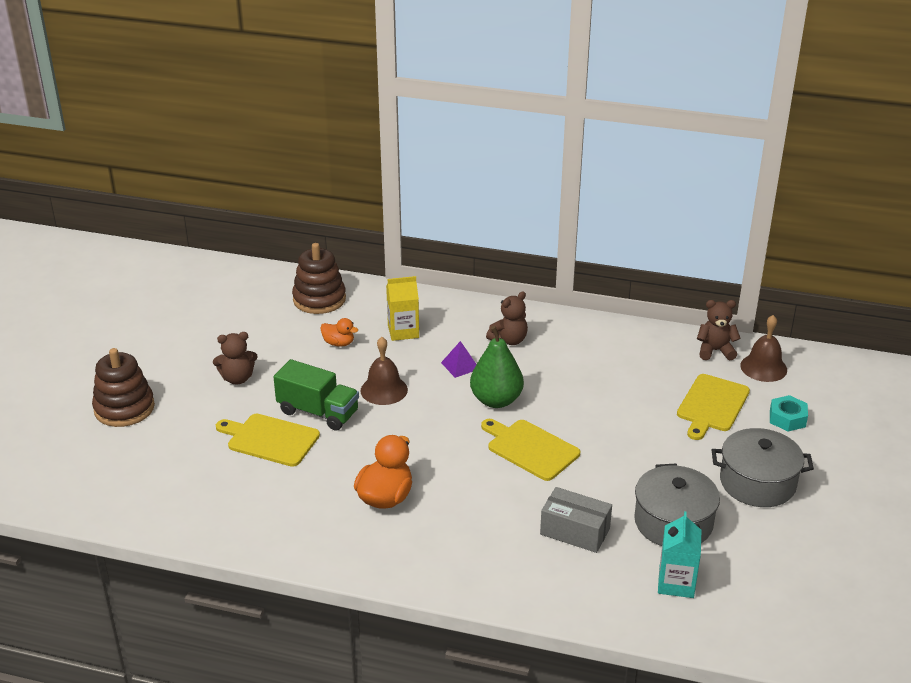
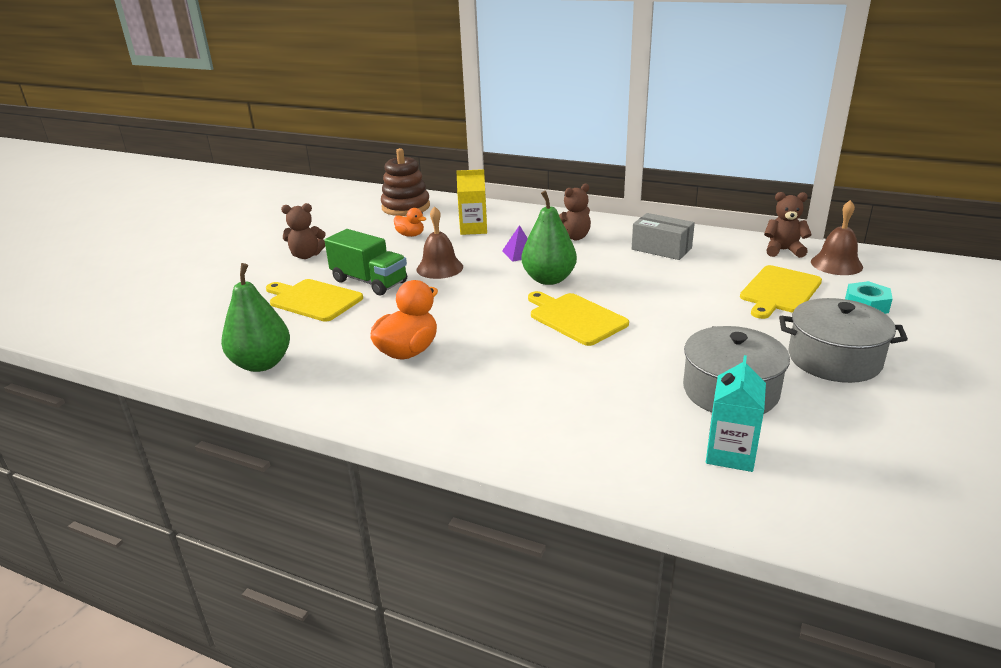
camera: 10 degrees right, 5 degrees down
(124, 408) = (192, 272): brown stacking toy -> none
(253, 520) = (261, 364): none -> green pear
(575, 531) = (610, 393): grey box -> grey box (661, 249)

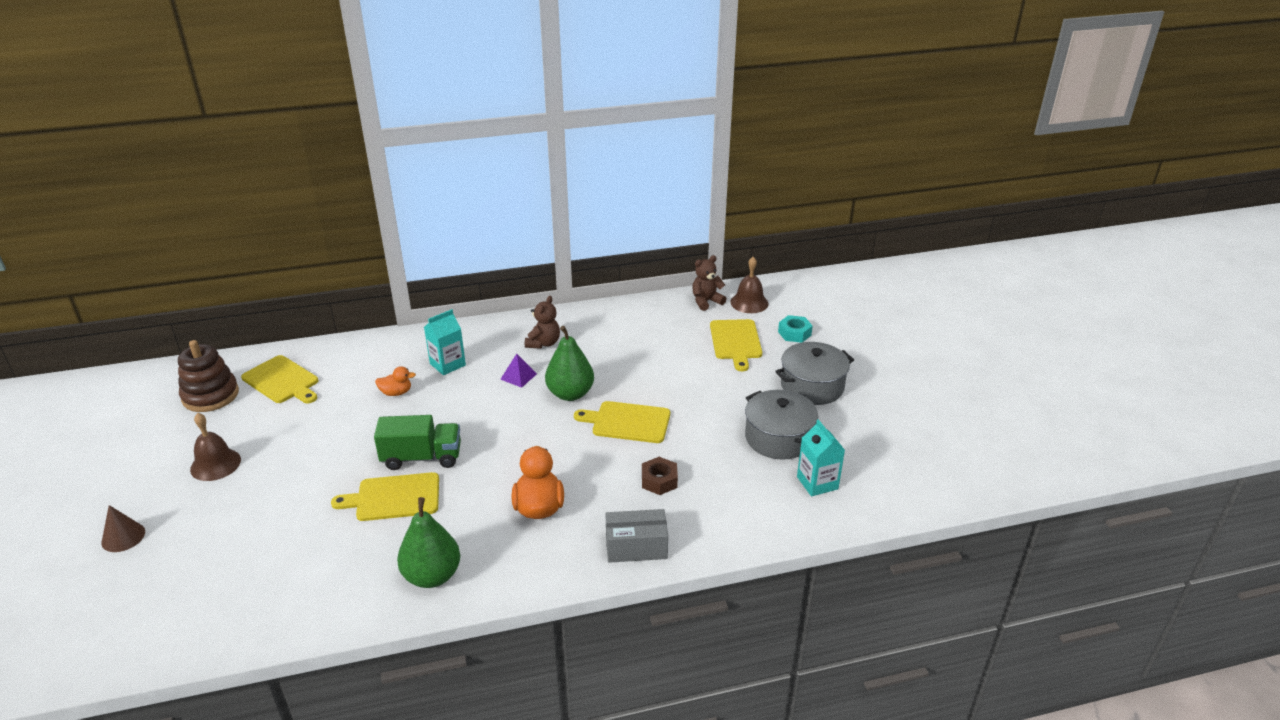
camera: 40 degrees left, 5 degrees up
(135, 259) = (123, 537): none -> brown cone
(306, 255) = (321, 455): brown teddy bear -> none
(346, 205) = (282, 381): none -> yellow cutting board
(406, 207) = (349, 361): brown stacking toy -> brown stacking toy (210, 395)
(439, 268) = (467, 418): brown bell -> brown bell (215, 464)
(473, 229) = (447, 364): yellow carton -> turquoise carton
(545, 376) = (659, 481): none -> brown nut
(661, 249) = (623, 330): grey box -> grey box (636, 547)

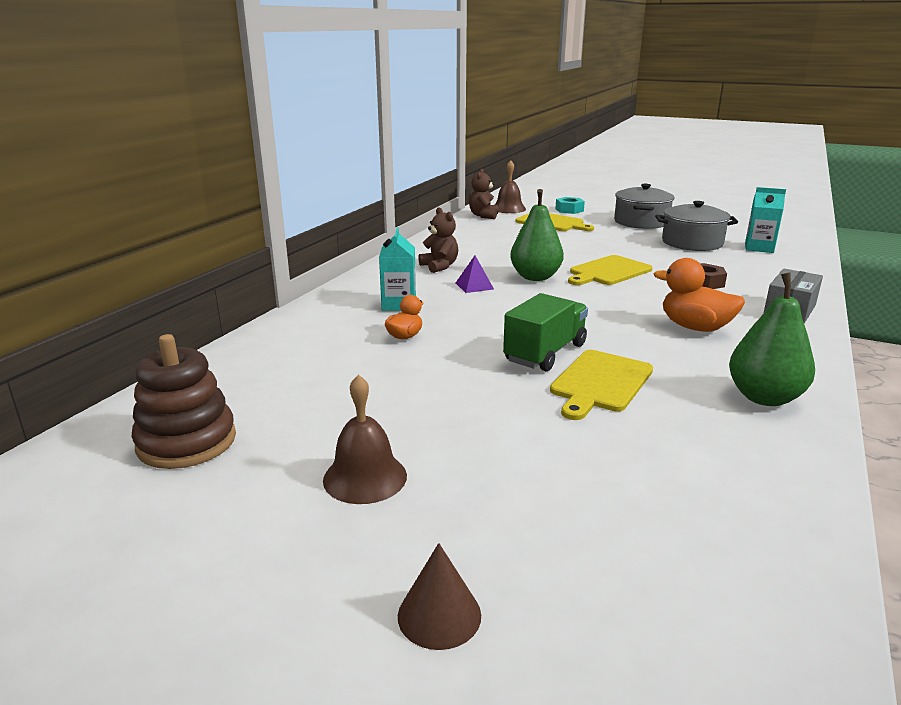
camera: 50 degrees left, 10 degrees down
(282, 381) = (256, 387): yellow cutting board -> none

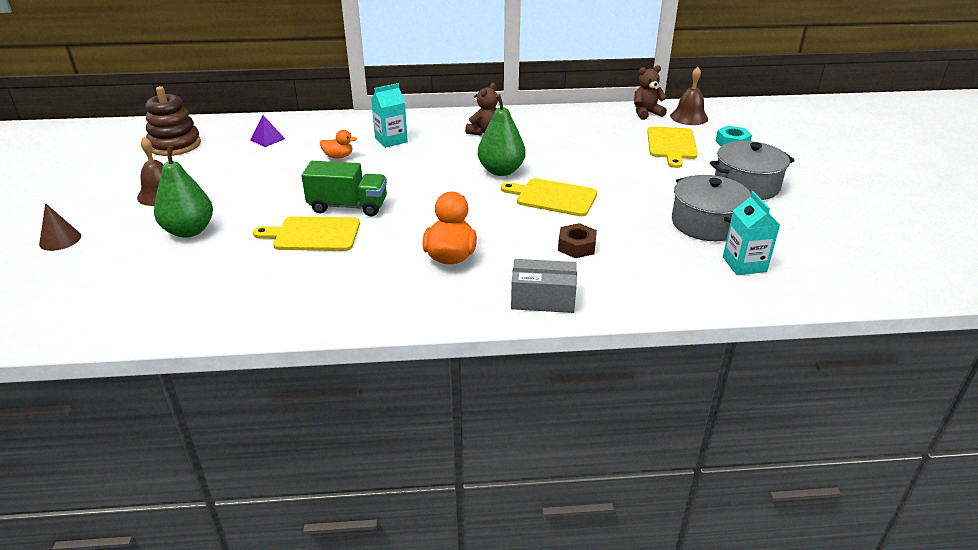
camera: 60 degrees right, 10 degrees up
(474, 286) = (455, 154): purple pyramid -> purple pyramid (267, 139)
(764, 397) = (331, 301): green pear -> green pear (189, 231)

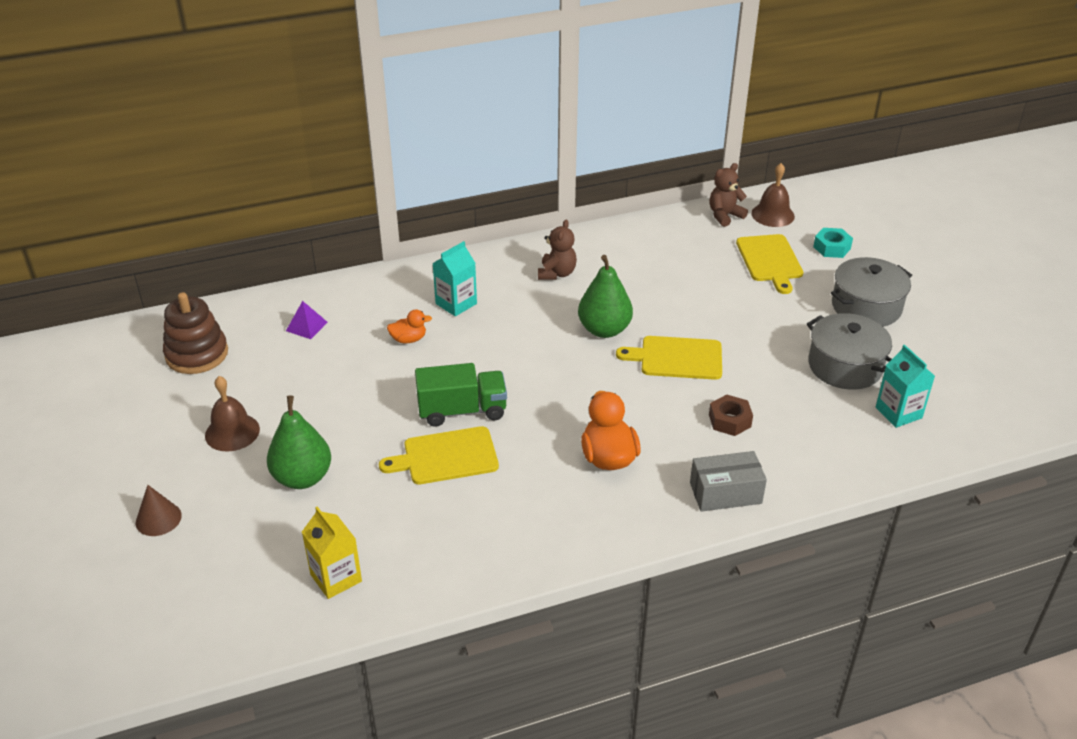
camera: 15 degrees left, 5 degrees up
(160, 303) = (336, 578): none -> yellow carton

